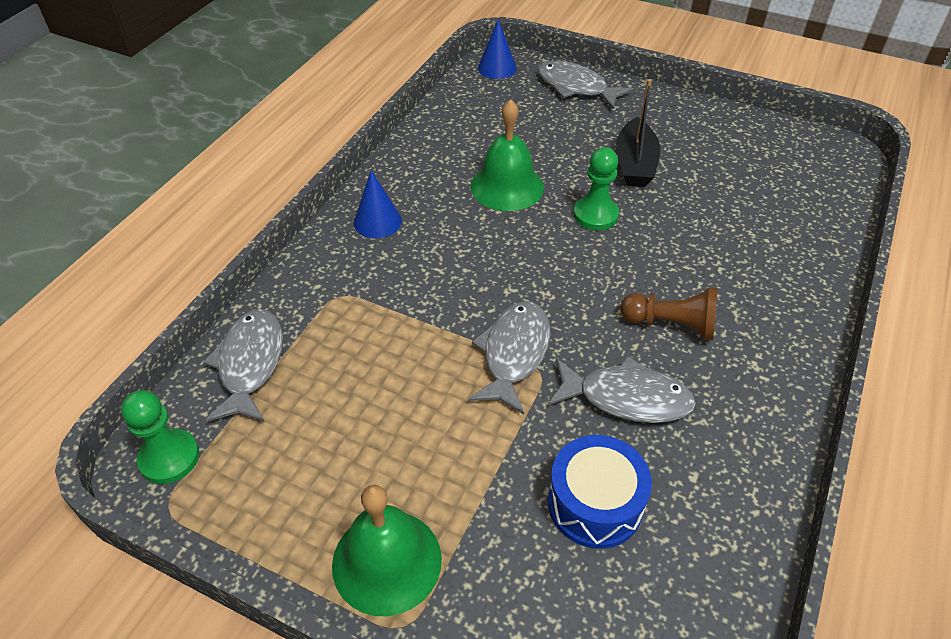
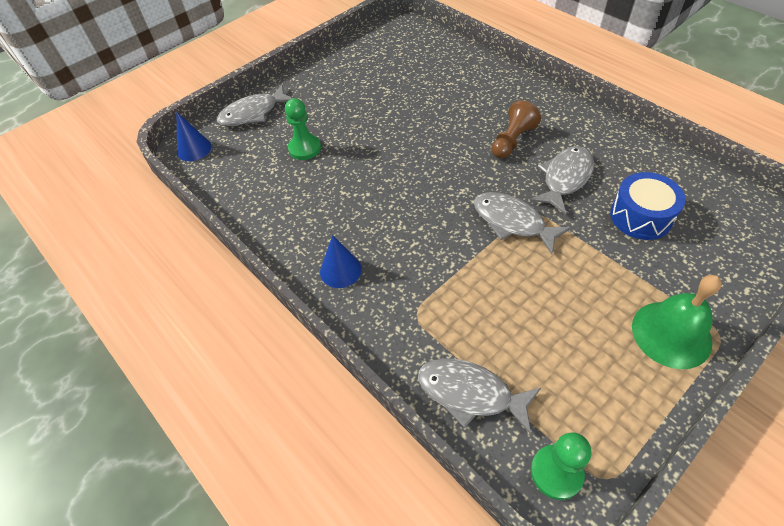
camera: 65 degrees left, 5 degrees up
(507, 186) = (343, 181): green bell -> none
(595, 215) = (398, 144): green pawn -> green pawn (305, 148)
(635, 164) = (358, 110): black boat -> none

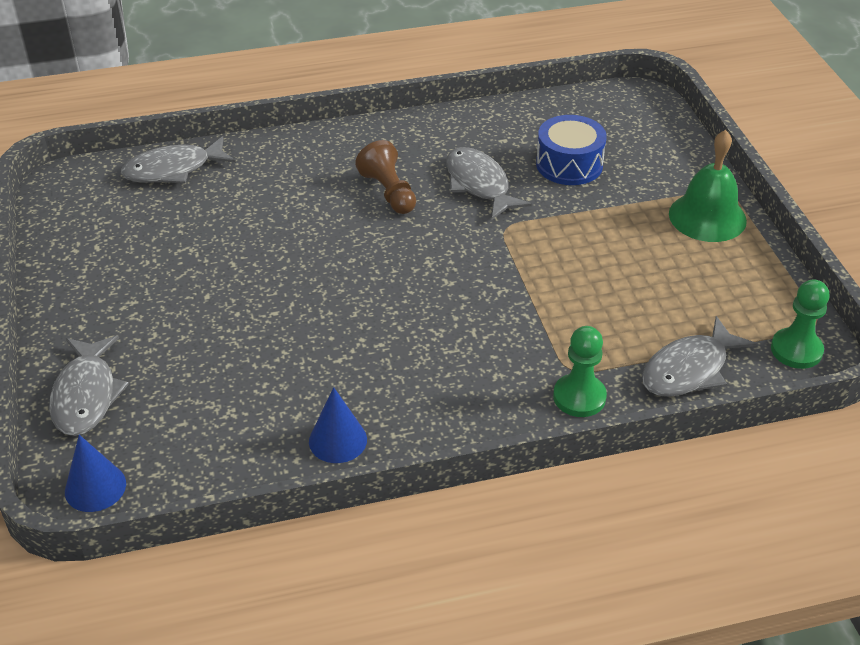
camera: 65 degrees left, 10 degrees down
(305, 148) = (221, 366): green pawn -> green pawn (579, 397)
(340, 270) = (464, 407): blue cone -> blue cone (338, 440)
(512, 222) = (506, 247): grey fish -> grey fish (173, 169)

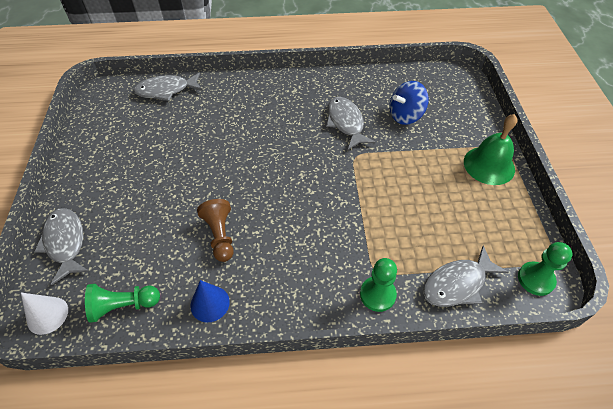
camera: 10 degrees right, 10 degrees up
(86, 395) = (65, 243): grey fish -> grey fish turned 150 degrees clockwise
(95, 487) = (47, 315): blue cone -> white cone
(208, 460) = (123, 306): none -> green pawn
(389, 192) = (289, 121): brown pawn -> brown pawn (220, 235)
(569, 164) = (405, 116): blue drum -> blue spinning top

